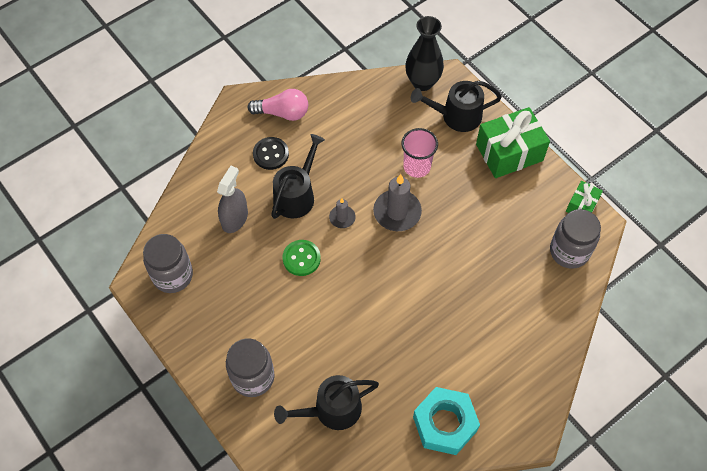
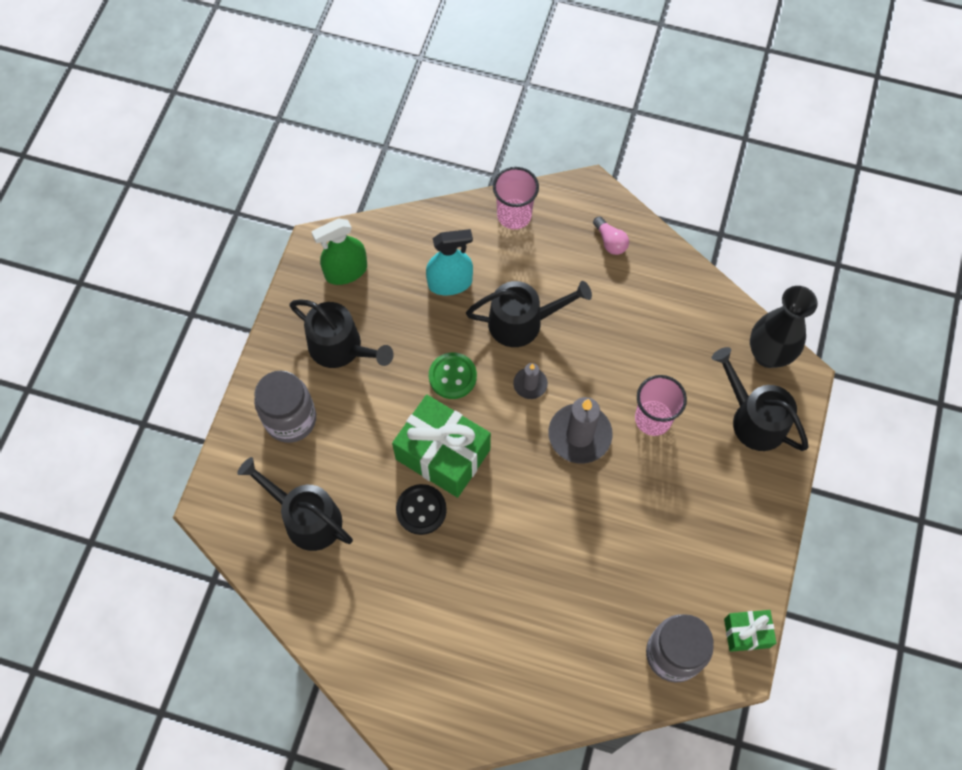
camera: 55 degrees right, 5 degrees up
(172, 275) = (346, 271): grey jar -> green spray bottle
(219, 152) = (514, 215): none -> pink cup
(226, 313) = (340, 347): none -> black watering can
(234, 219) = (450, 283): grey spray bottle -> turquoise spray bottle
(271, 154) = (551, 264): black button -> black button (421, 510)
(283, 113) = (610, 241): pink light bulb -> pink light bulb, size x0.61
(444, 424) = (366, 642): turquoise nut -> none
(509, 152) = (752, 507): green gift -> green gift (443, 454)

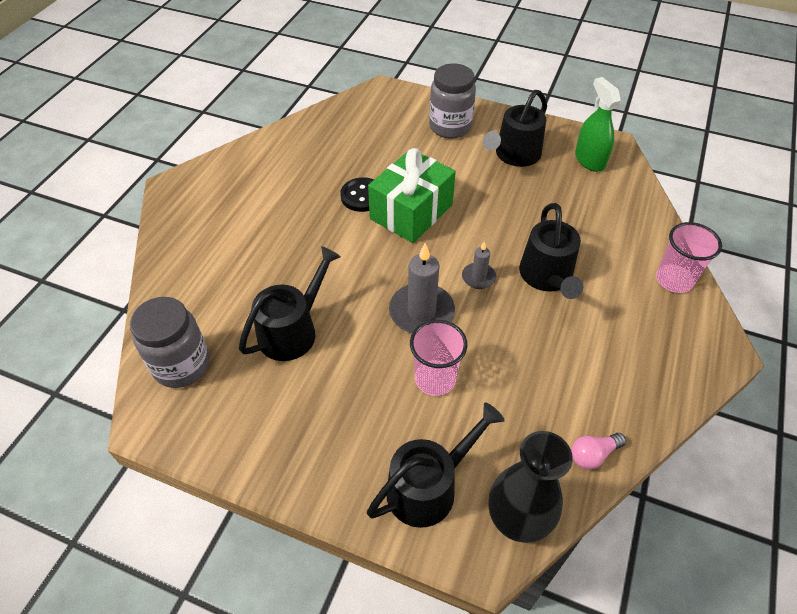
camera: 95 degrees right, 15 degrees down
(307, 518) = (366, 133): black watering can -> black watering can (292, 330)
(450, 283) = (586, 226): turquoise spray bottle -> none
(452, 376) = (487, 222): green button -> none
(610, 241) = (657, 363): pink light bulb -> pink light bulb (593, 454)
(746, 633) = (180, 436): green gift -> none

